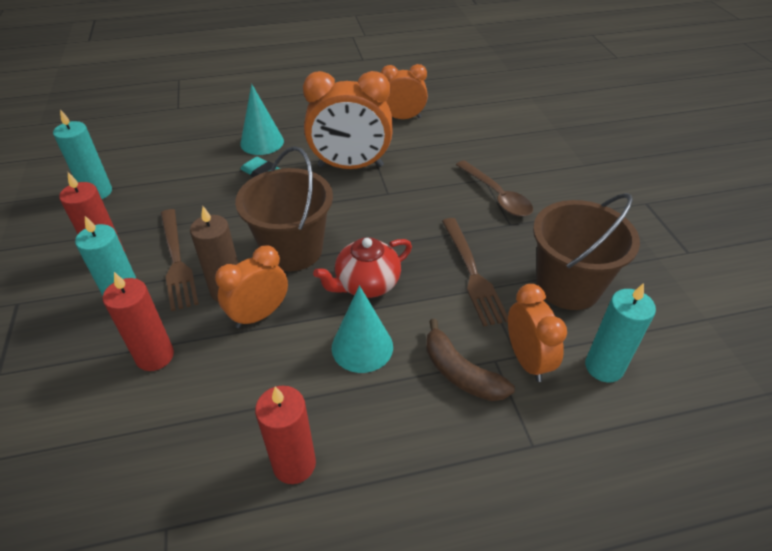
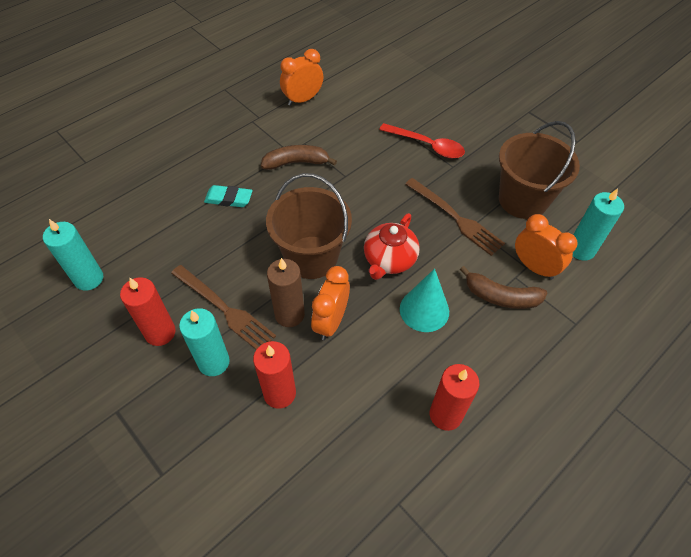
camera: 30 degrees left, 10 degrees up
(262, 142) = (200, 168): turquoise cone -> none
(350, 166) = (296, 163): orange clock -> brown banana
(497, 196) = (427, 146): brown spoon -> red spoon

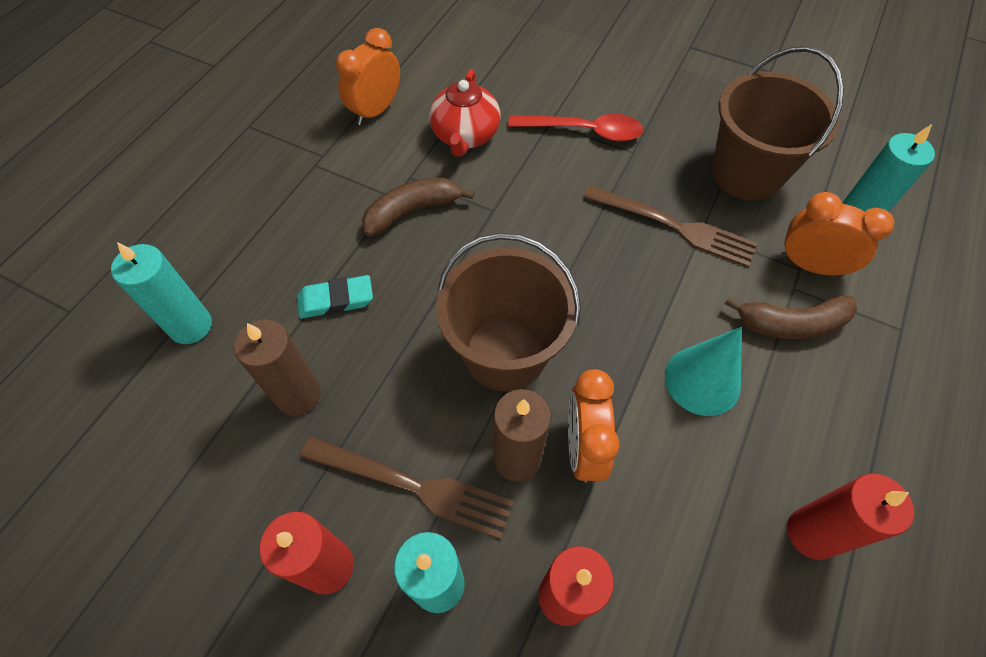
camera: 20 degrees left, 5 degrees up
(89, 279) = (164, 515): turquoise candle -> turquoise candle (191, 326)
(184, 242) = (298, 395): none -> brown candle
(389, 260) = (617, 320): red teapot -> red teapot (465, 136)

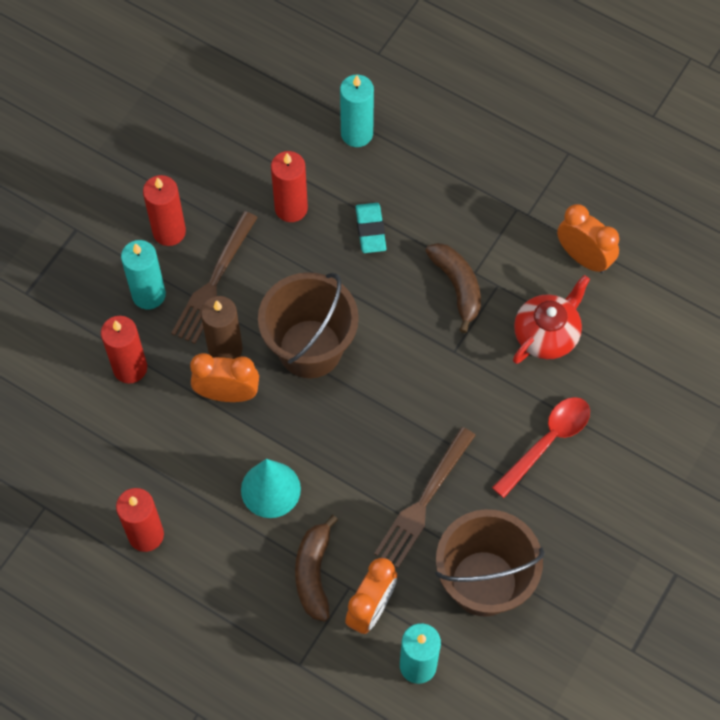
camera: 95 degrees right, 5 degrees up
(298, 395) = (291, 208): brown candle -> red candle
(465, 136) = (546, 334): red teapot -> red teapot turned 120 degrees clockwise
(584, 131) = (547, 442): red spoon -> red spoon turned 150 degrees counterclockwise

